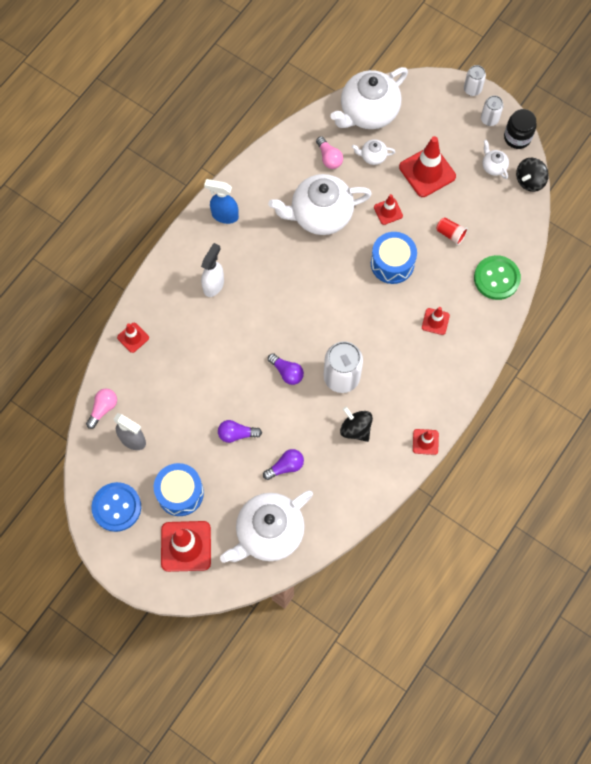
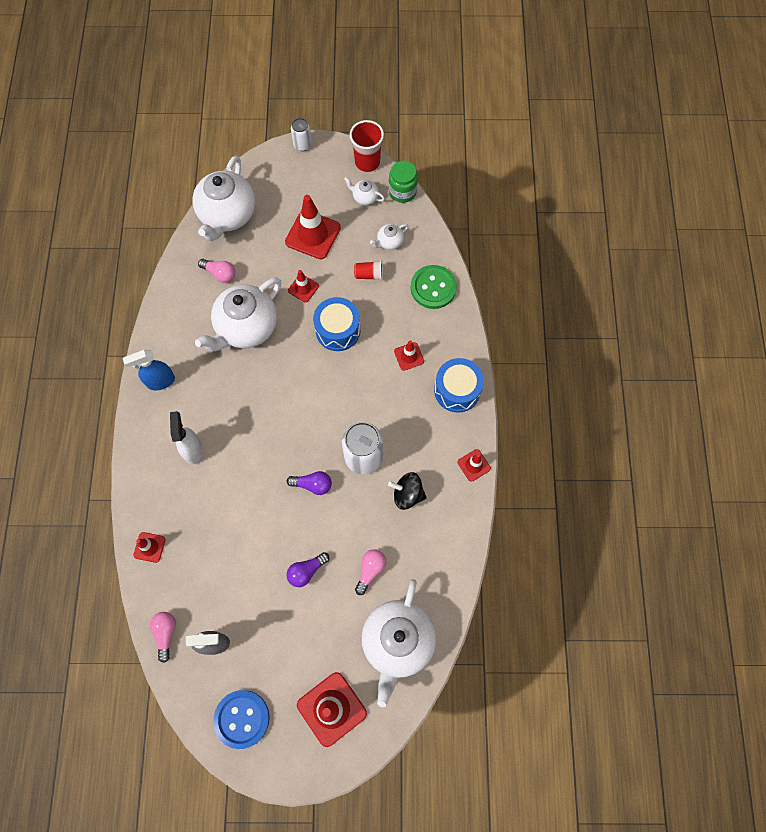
camera: 35 degrees left, 0 degrees up
(180, 493) = (292, 662): blue drum -> blue drum (457, 390)
(285, 466) = (370, 570): purple light bulb -> pink light bulb
(372, 156) = (257, 250): white teapot -> white teapot (389, 242)
(489, 119) = (334, 161): white can -> none
(517, 137) = (367, 162): black jar -> red cup
(529, 181) = (402, 191): black spinning top -> green jar

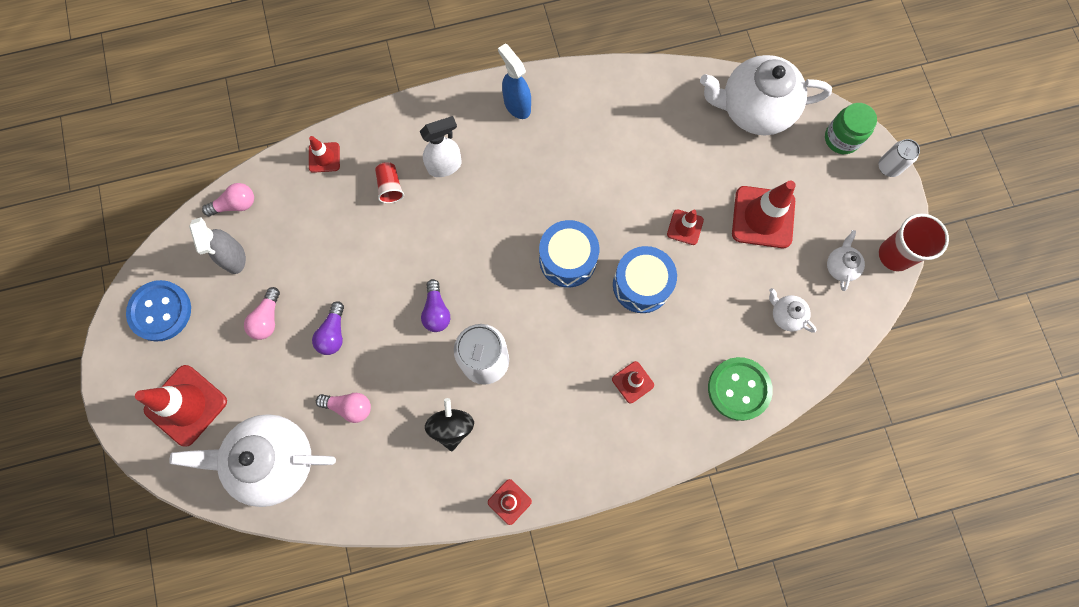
camera: 75 degrees right, 5 degrees up
(220, 274) = (672, 126): pink light bulb -> pink light bulb (267, 319)
(246, 327) = (612, 177): white teapot -> none
(306, 571) = (333, 333): purple light bulb -> purple light bulb turned 120 degrees counterclockwise
(369, 275) = (730, 302): red cup -> red cup (390, 187)
(402, 191) = (867, 312): green jar -> green jar (841, 138)
(457, 390) = (604, 456): blue drum -> blue drum (567, 259)

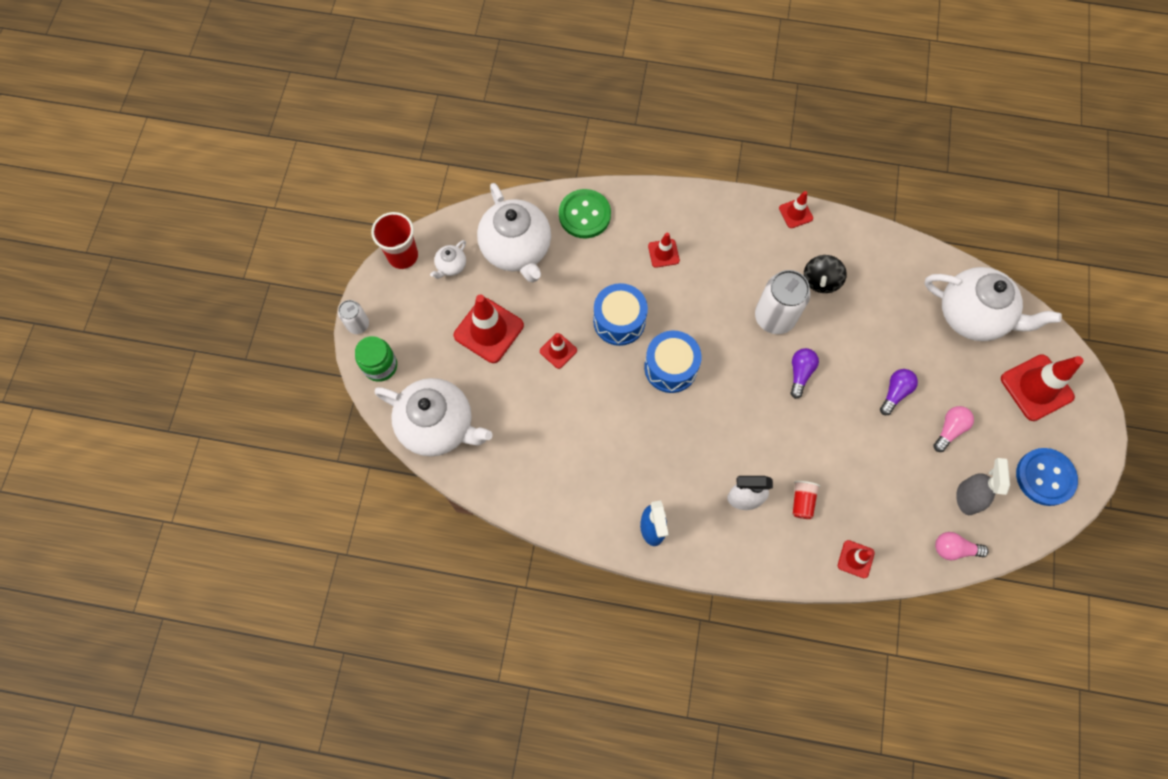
camera: 155 degrees left, 5 degrees down
(349, 407) = (898, 329): pink light bulb -> none
(786, 315) = (517, 249): white teapot -> white teapot, size x2.32

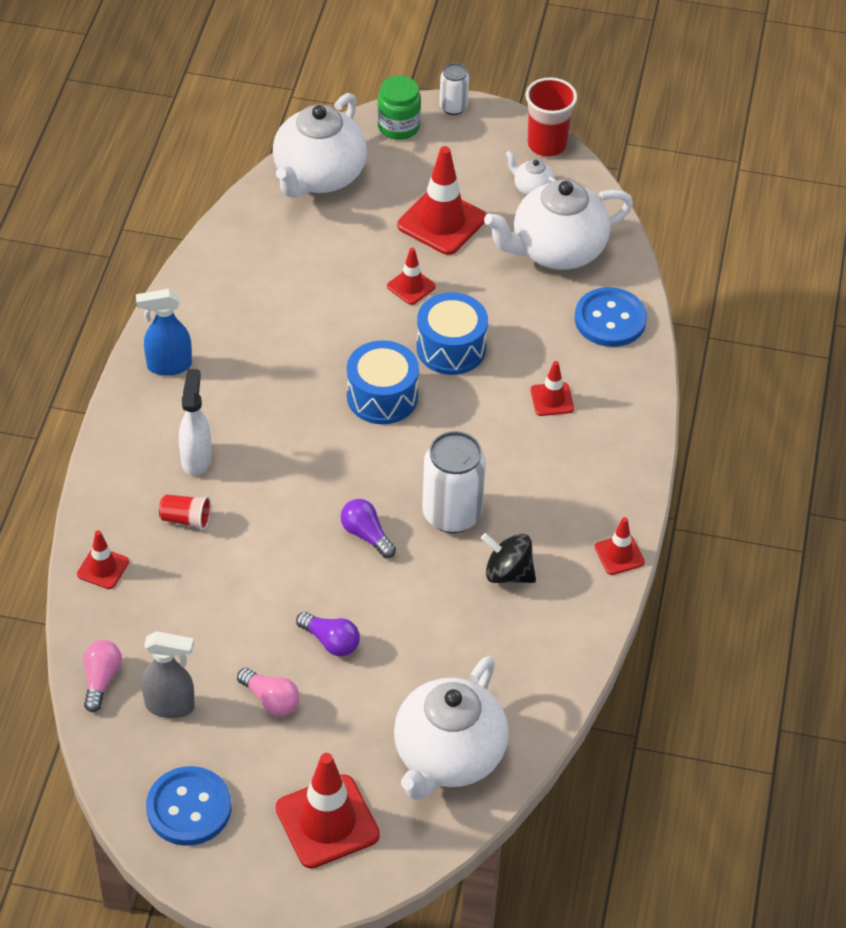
camera: 90 degrees right, 20 degrees down
(584, 215) = (610, 319): green button -> blue button
(800, 373) = (366, 535): purple light bulb -> purple light bulb turned 150 degrees counterclockwise

